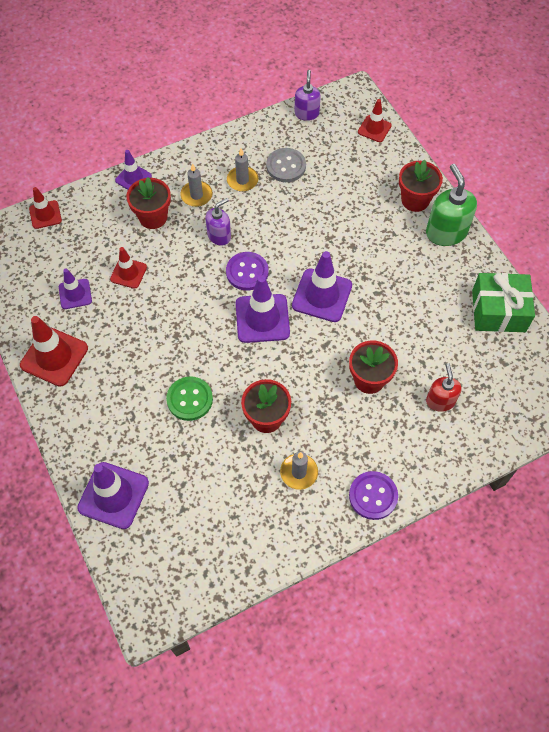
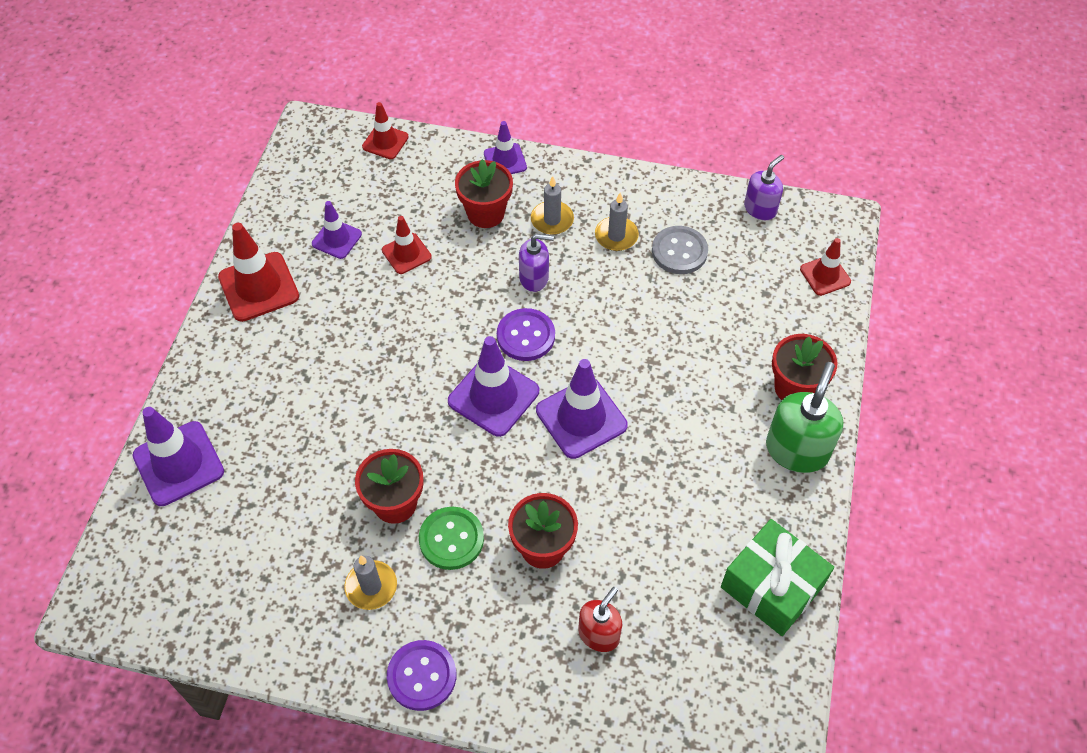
camera: 40 degrees right, 5 degrees down
(189, 399) = (340, 425): green button -> green button (451, 539)

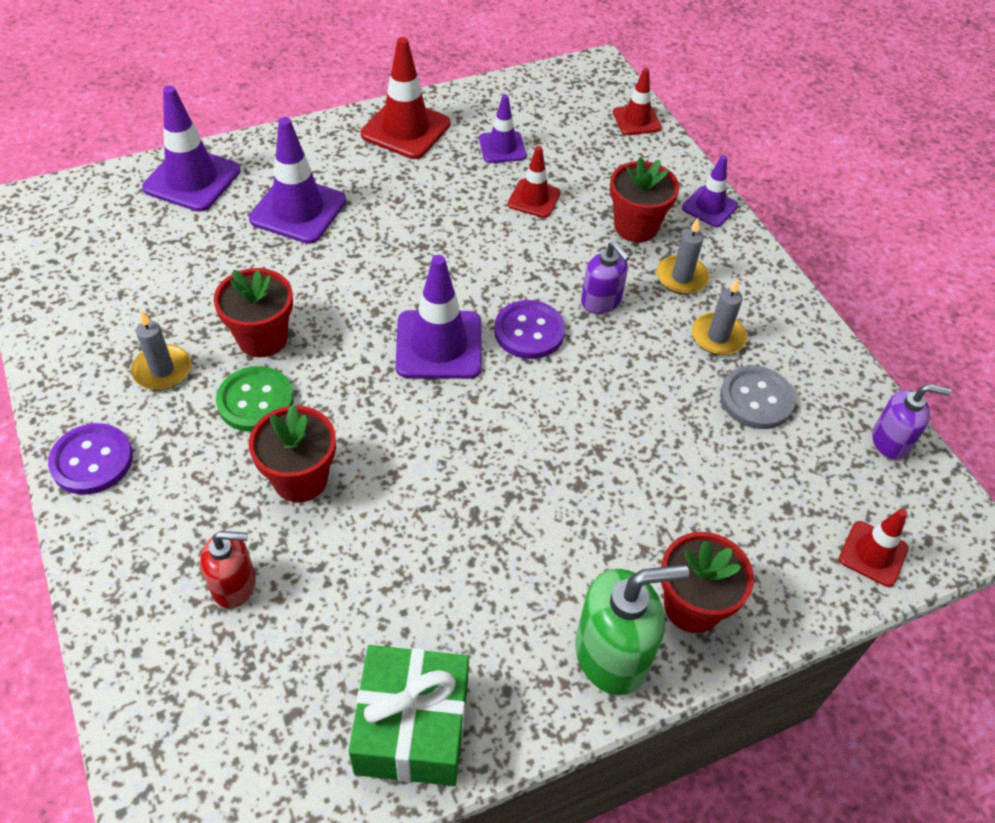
camera: 50 degrees right, 5 degrees down
(581, 418) = (476, 428): purple traffic cone -> purple traffic cone (298, 210)

